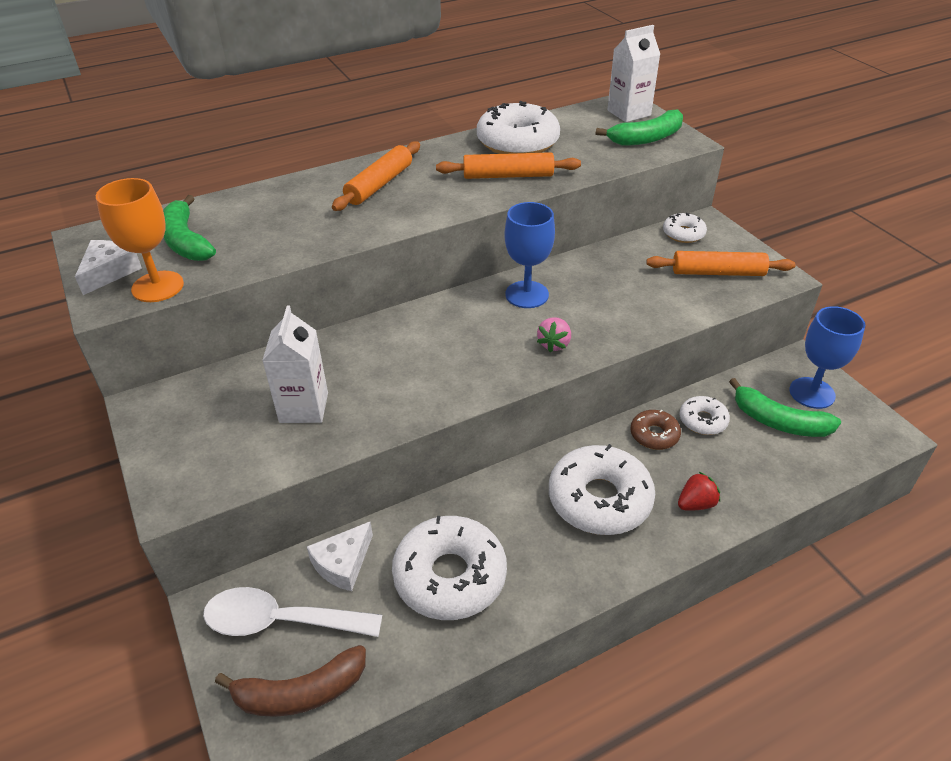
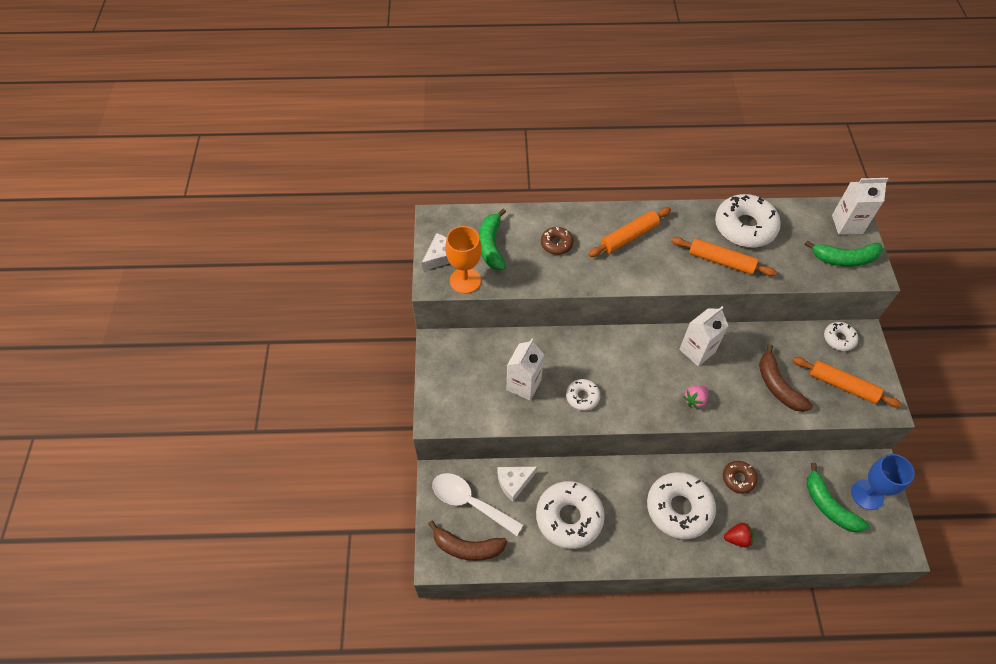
camera: 25 degrees right, 15 degrees up
(283, 215) = (556, 244): none -> brown donut
(527, 294) = (697, 351): blue goblet -> white carton
(645, 297) = (777, 386): none -> brown banana
(703, 421) = (777, 482): white donut -> white donut (582, 397)

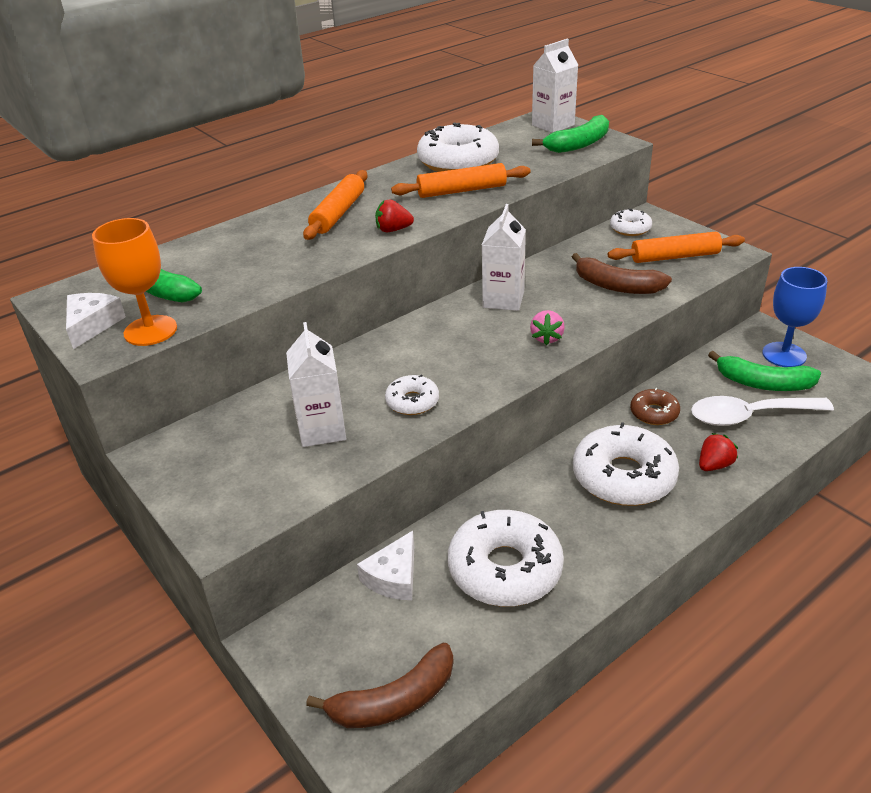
camera: 35 degrees left, 20 degrees down
(470, 502) = (350, 640): white spoon -> white spoon (749, 416)
(556, 244) = (252, 252): brown donut -> none
(648, 275) = (393, 230): none -> red strawberry

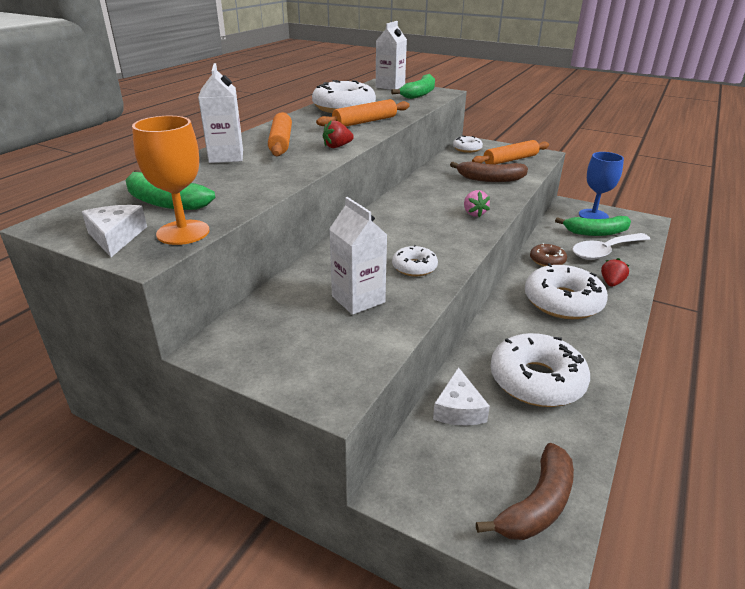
camera: 25 degrees left, 5 degrees down
(503, 300) = (421, 196): white carton -> white carton (226, 156)

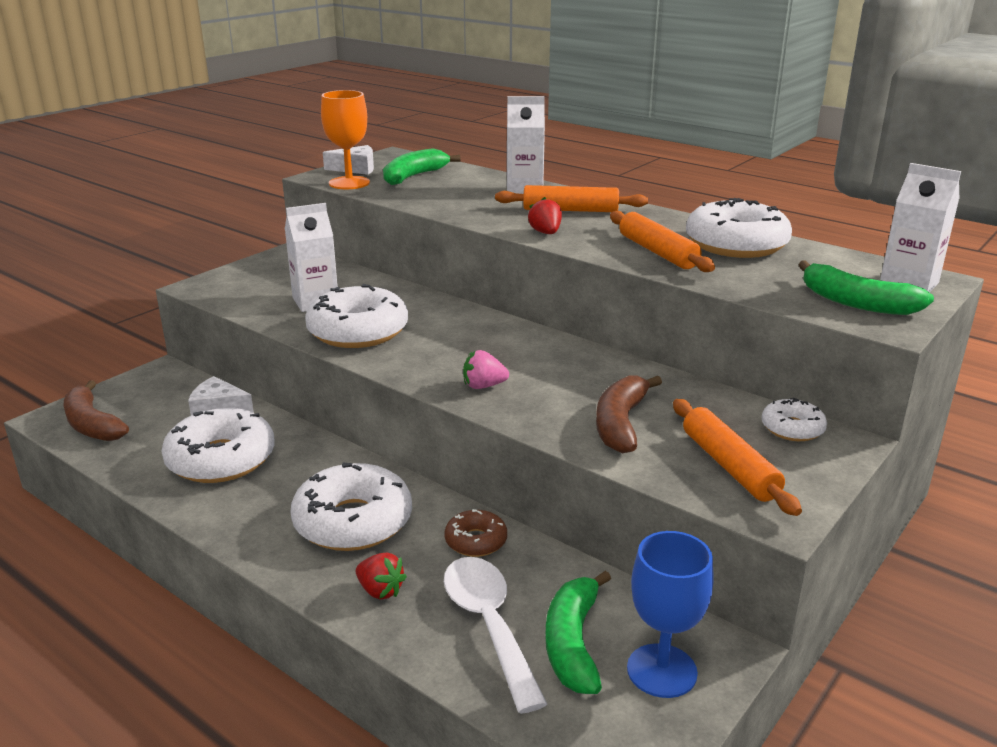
camera: 100 degrees right, 5 degrees down
(414, 267) = (358, 331): white donut -> white donut, size x1.95

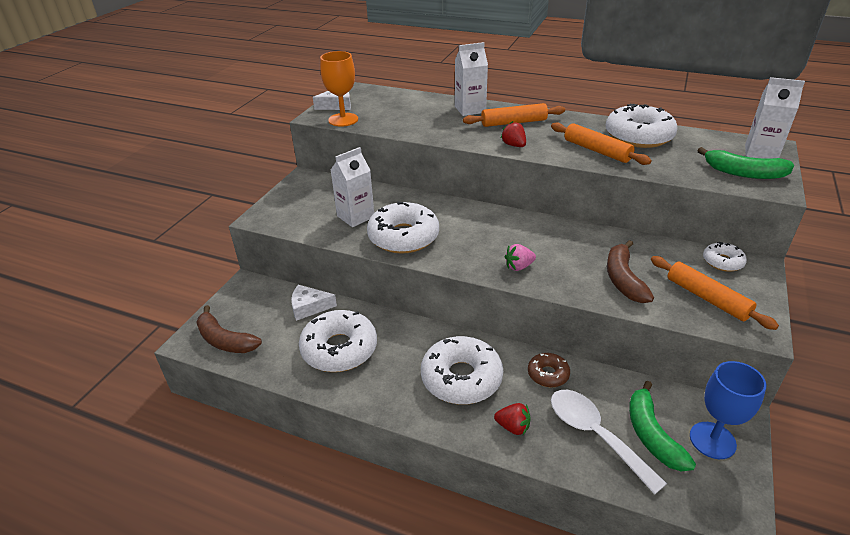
camera: 15 degrees left, 10 degrees up
(413, 176) = (384, 107): green banana -> none

